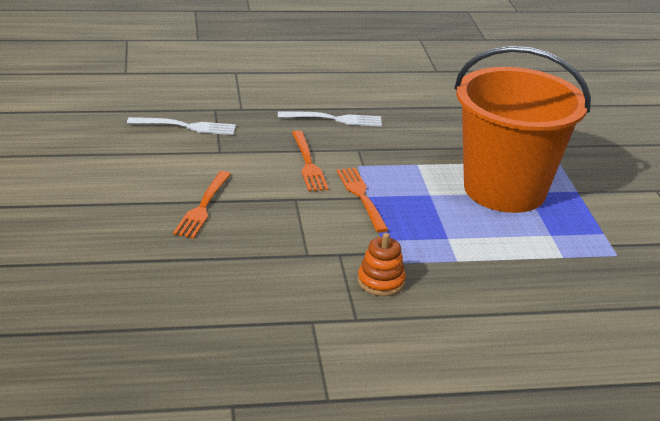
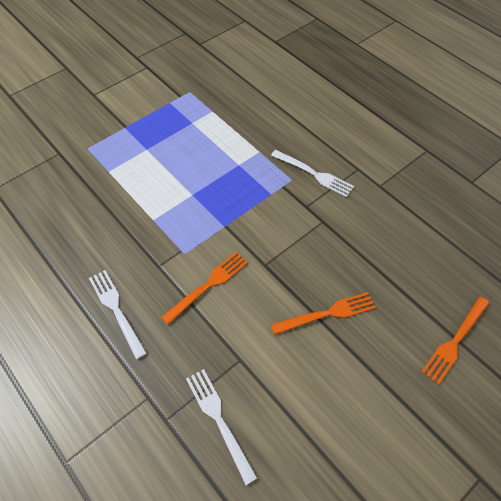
camera: 120 degrees left, 25 degrees up
(361, 196) = (228, 229): orange fork -> orange fork (455, 342)
(381, 282) = (314, 174): orange stacking toy -> white fork
(504, 190) = (153, 160): orange bucket -> none

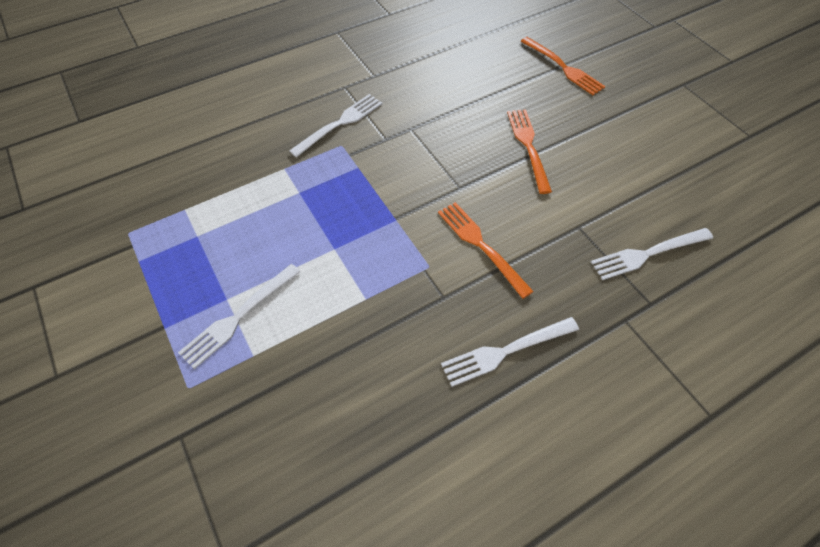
camera: 80 degrees left, 0 degrees up
(133, 158) = (238, 317): none -> white fork

